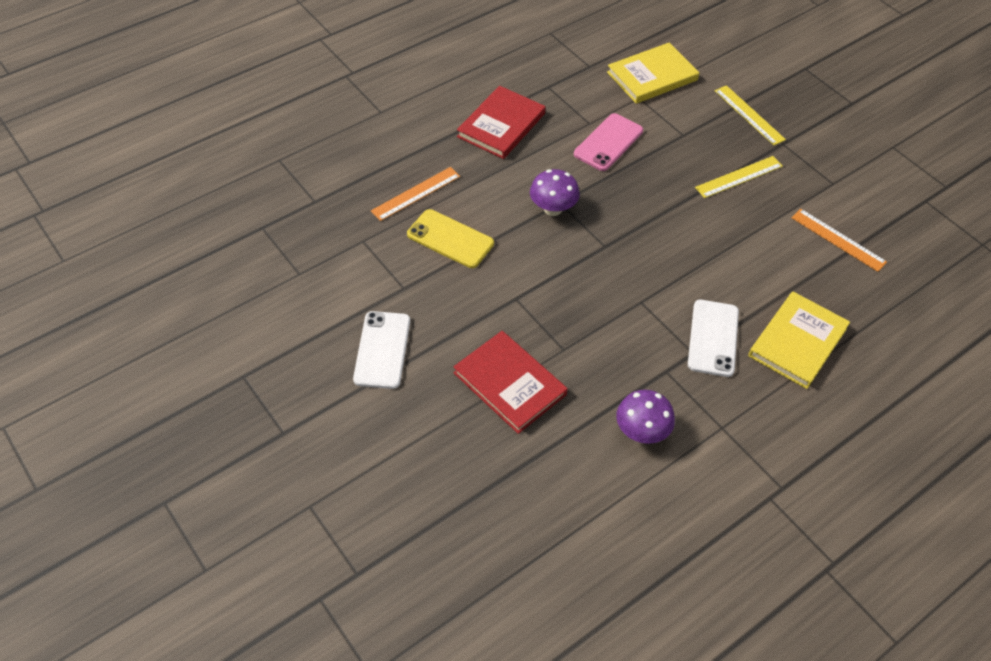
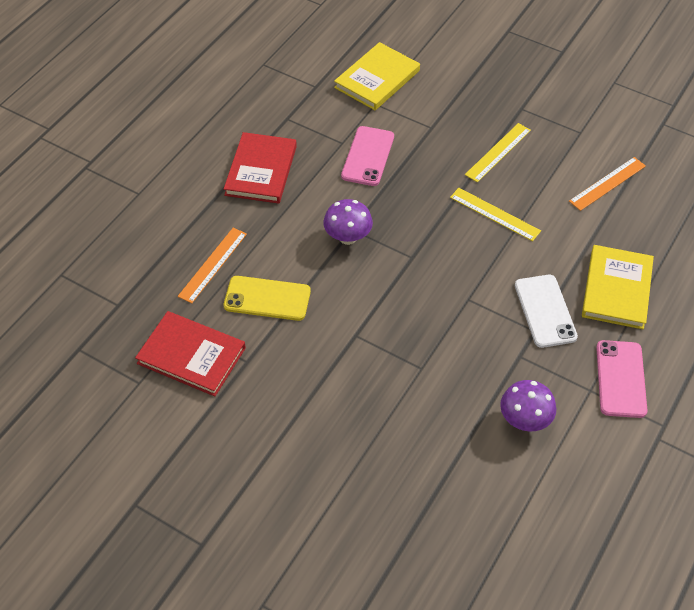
camera: 20 degrees left, 0 degrees up
(382, 350) = (256, 429): white phone -> none
(510, 383) = (389, 418): red book -> red book (191, 355)
(749, 115) = (480, 90): yellow ruler -> yellow ruler (495, 214)
(759, 428) = (620, 379): none -> pink phone
(838, 240) = (607, 183): orange ruler -> orange ruler turned 60 degrees counterclockwise

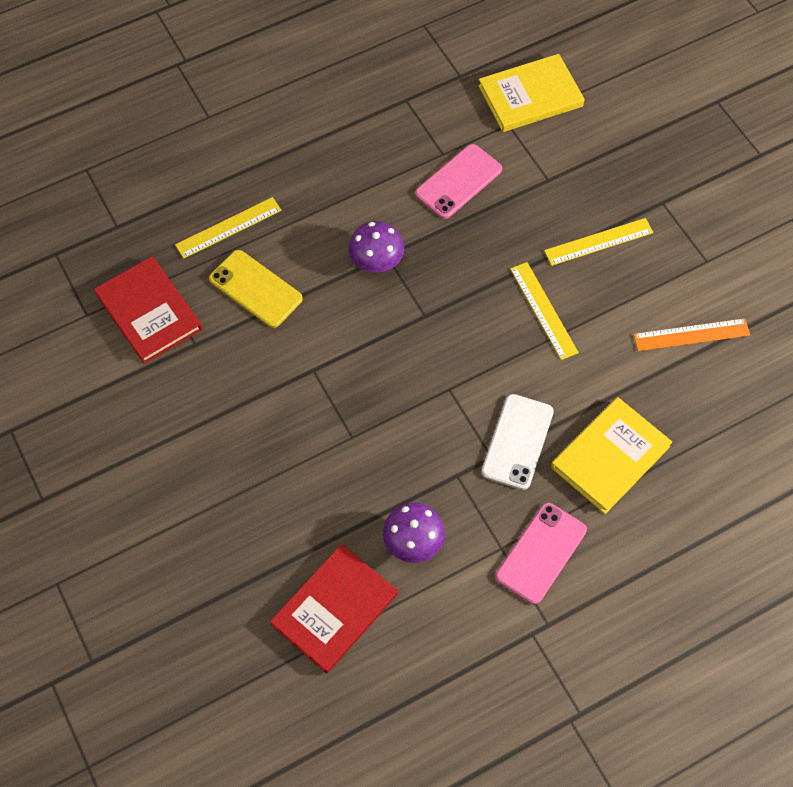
camera: 30 degrees right, 10 degrees up
(213, 264) = (228, 227): orange ruler -> yellow ruler
(261, 170) = (341, 147): red book -> red book (335, 610)

